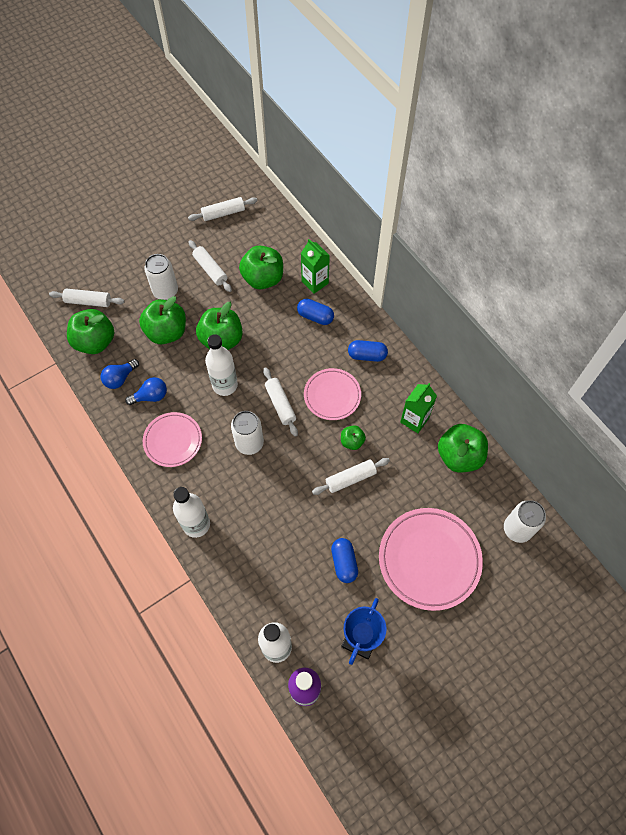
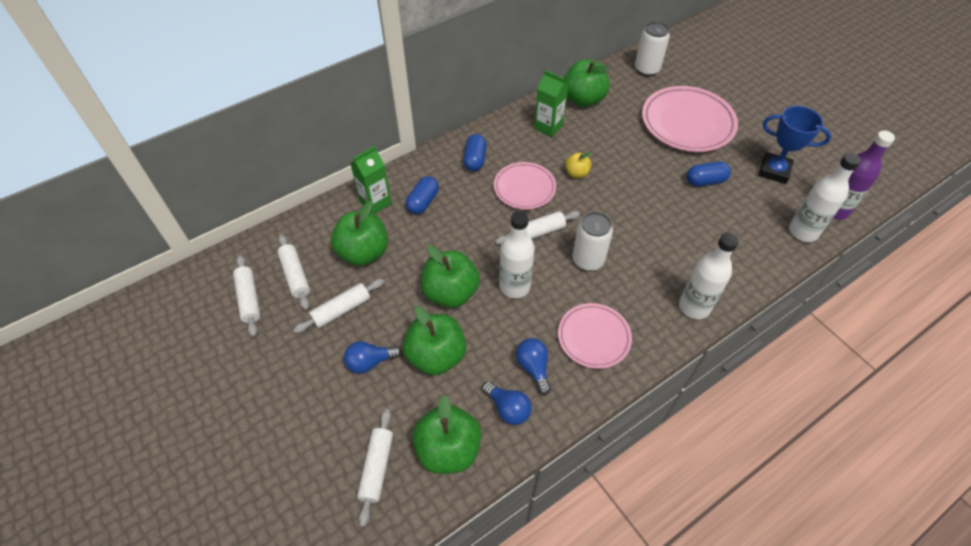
camera: 90 degrees left, 10 degrees down
(165, 291) = (370, 362): white can -> blue light bulb
(350, 478) = (617, 175): white rolling pin -> white rolling pin (295, 275)
(352, 441) = (576, 173): green apple -> yellow apple

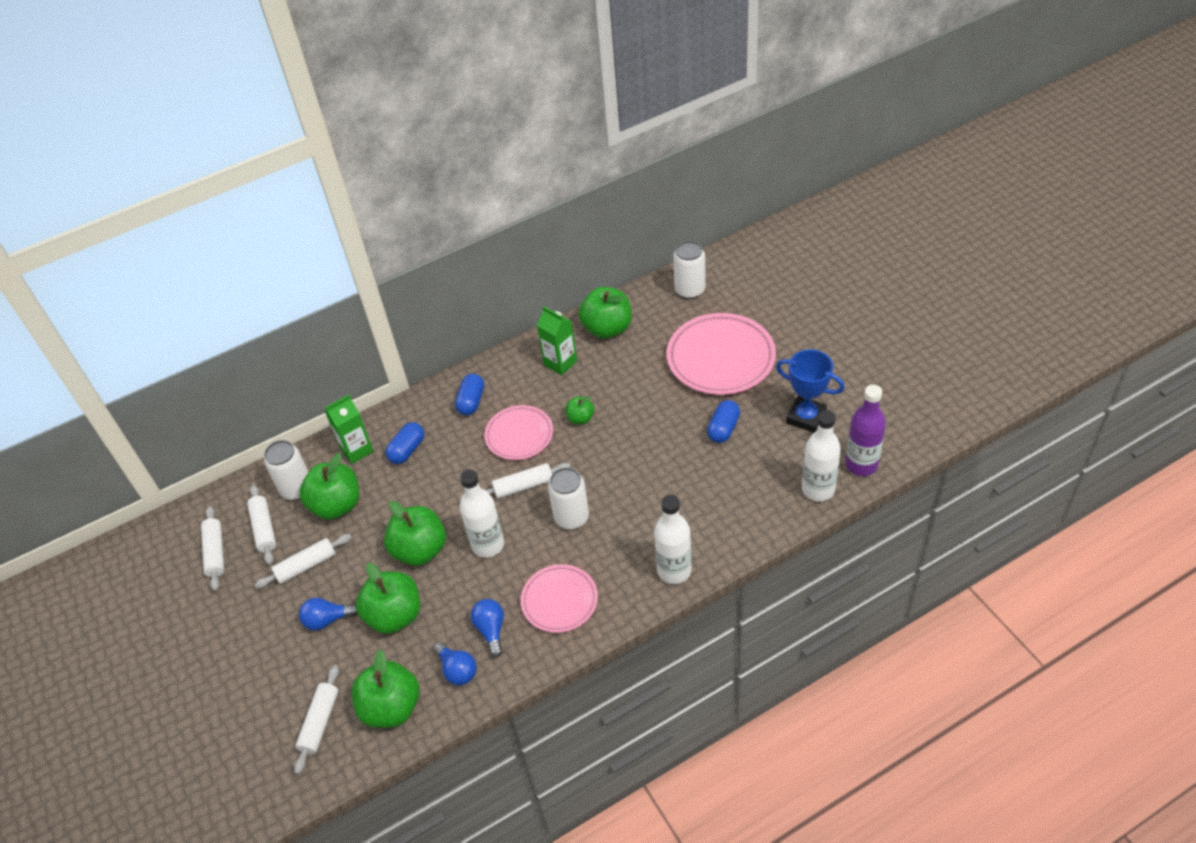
camera: 10 degrees right, 5 degrees down
(323, 238) = (297, 489): none -> white can
(576, 173) = (580, 418): yellow apple -> green apple
(705, 181) = (723, 429): blue capsule -> blue capsule turned 60 degrees counterclockwise

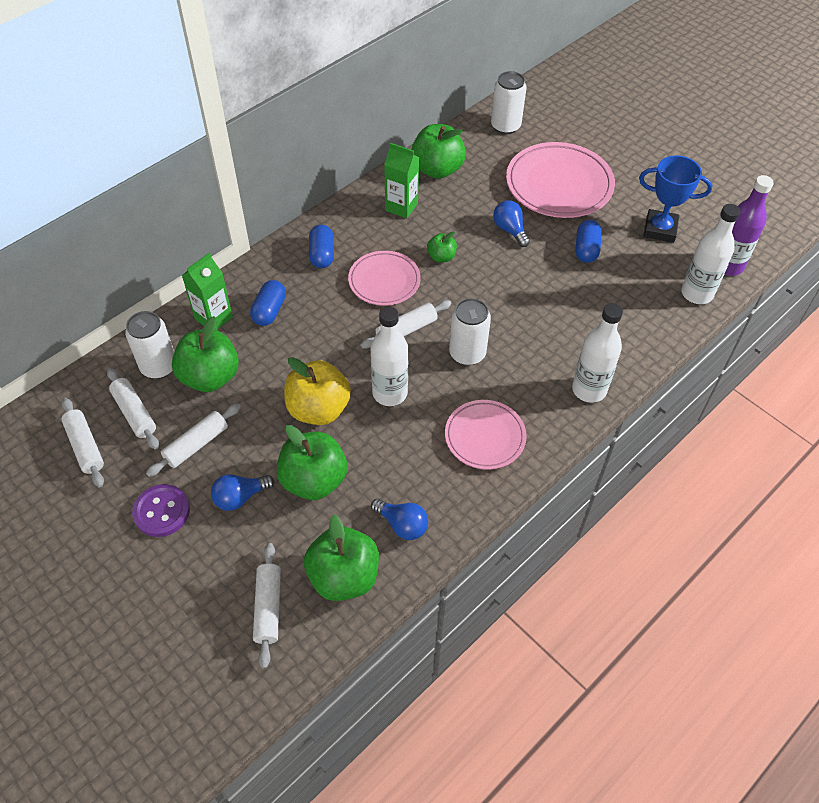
camera: 20 degrees left, 5 degrees up
(259, 621) = (161, 511): none -> purple button
(420, 550) = (318, 409): green apple -> yellow apple
(491, 630) = (424, 478): blue light bulb -> blue light bulb (510, 230)

